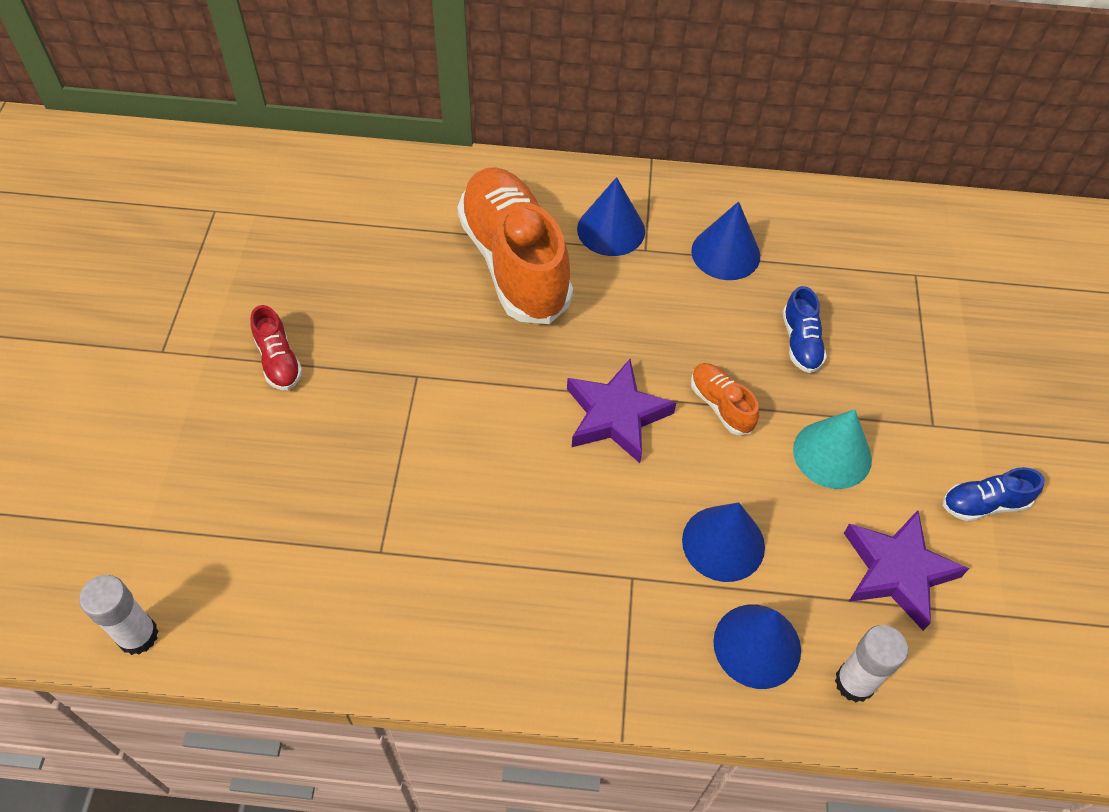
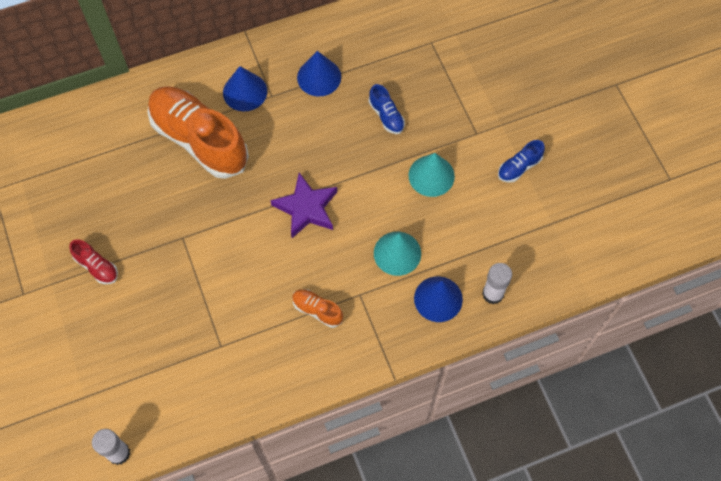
camera: 25 degrees left, 10 degrees up
(721, 405) = (360, 175): orange shoe -> orange shoe (317, 310)
(723, 543) = (397, 253): blue cone -> turquoise cone
(897, 571) = (490, 225): purple star -> none

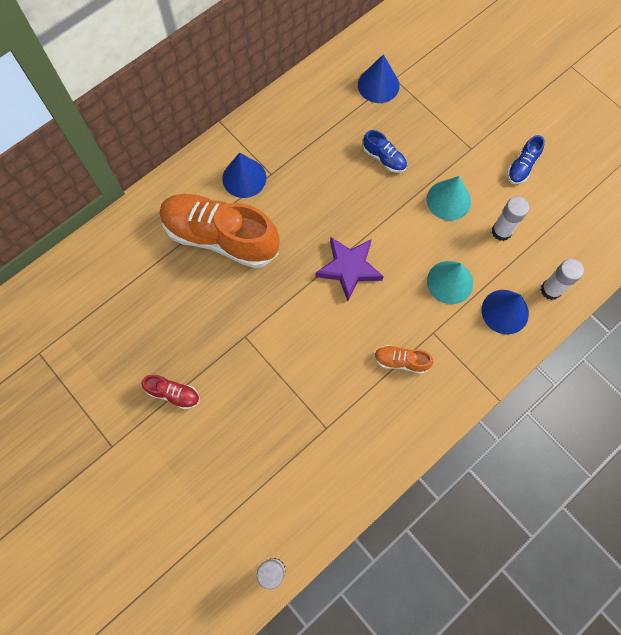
camera: 20 degrees left, 5 degrees up
(319, 77) = (307, 142): blue cone -> blue cone (378, 85)
(469, 222) = (501, 231): none -> white glue stick

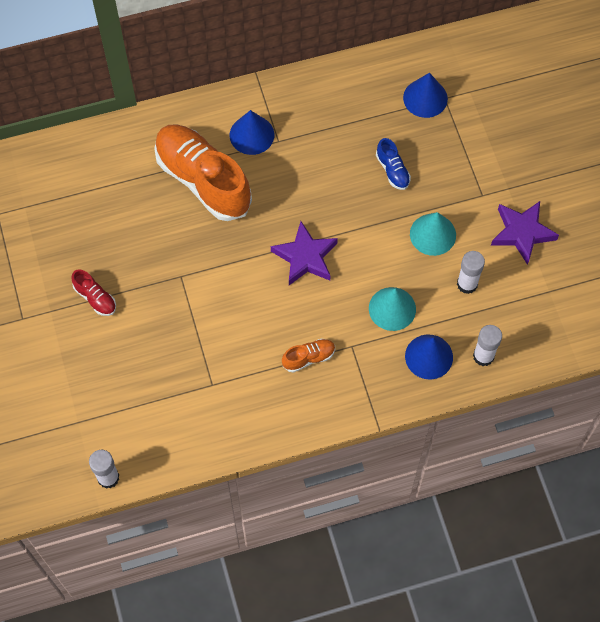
camera: 25 degrees right, 5 degrees down
(401, 361) = (309, 358): orange shoe -> orange shoe turned 120 degrees clockwise
(522, 167) = (522, 233): blue shoe -> purple star

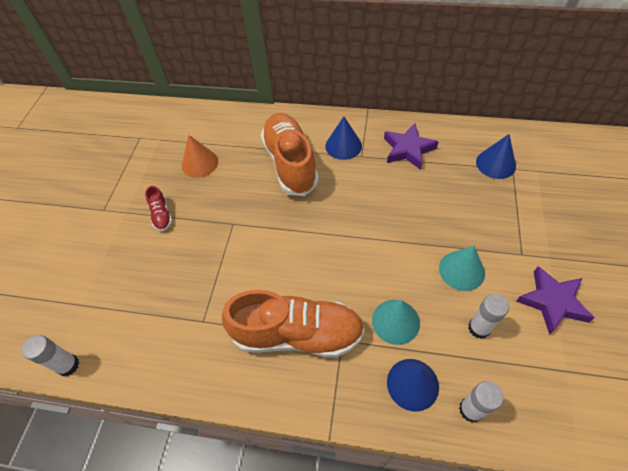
camera: 30 degrees right, 10 degrees down
(96, 219) = (200, 163): none -> orange cone
(305, 257) = (339, 247): purple star -> purple star (408, 149)
(309, 358) = (297, 334): orange shoe -> orange shoe, size x2.35
(392, 170) = (445, 206): blue shoe -> none

